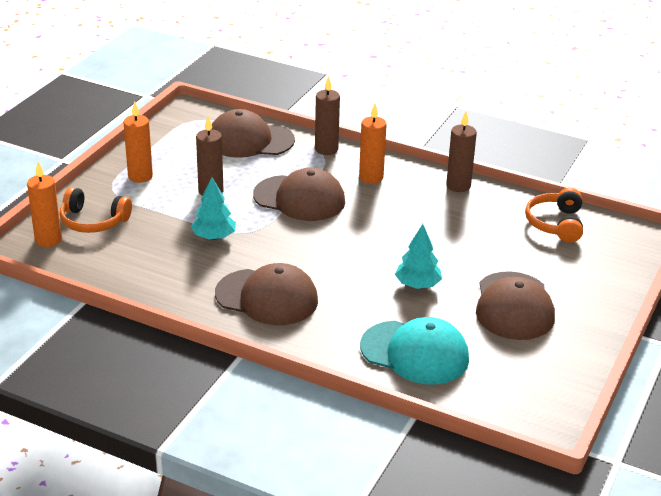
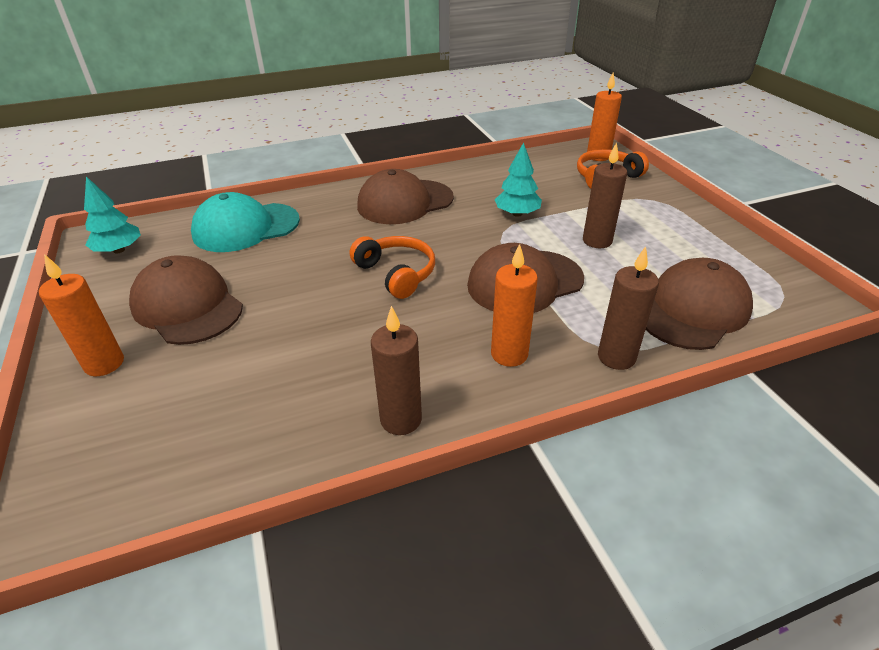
camera: 135 degrees right, 5 degrees up
(140, 176) = (665, 218): orange candle -> orange candle (104, 364)
(417, 285) = (302, 273): turquoise tree -> turquoise tree (119, 250)
(555, 224) = (209, 449): orange headphones -> orange headphones (396, 274)

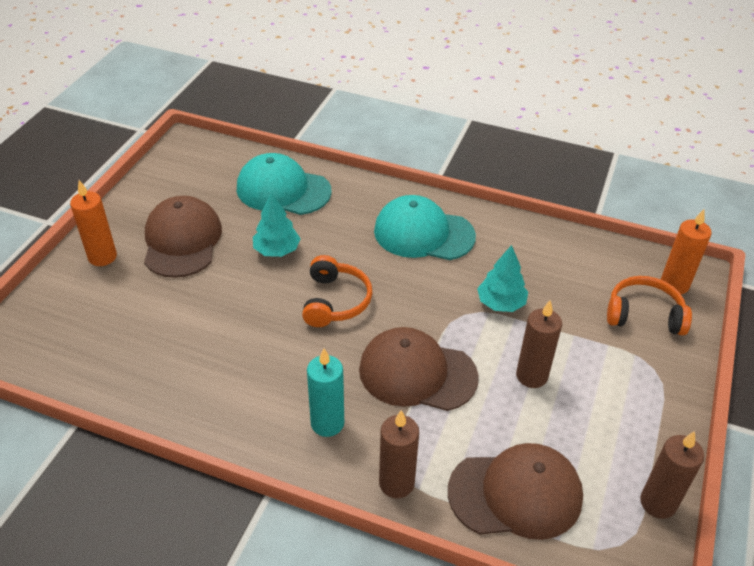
camera: 40 degrees right, 5 degrees up
(119, 250) = (188, 163): turquoise tree -> turquoise tree (277, 250)
(401, 419) = (207, 417): brown candle -> brown candle (658, 503)
(405, 202) = (423, 233): brown cap -> turquoise cap
(509, 354) = (327, 423): orange candle -> turquoise candle

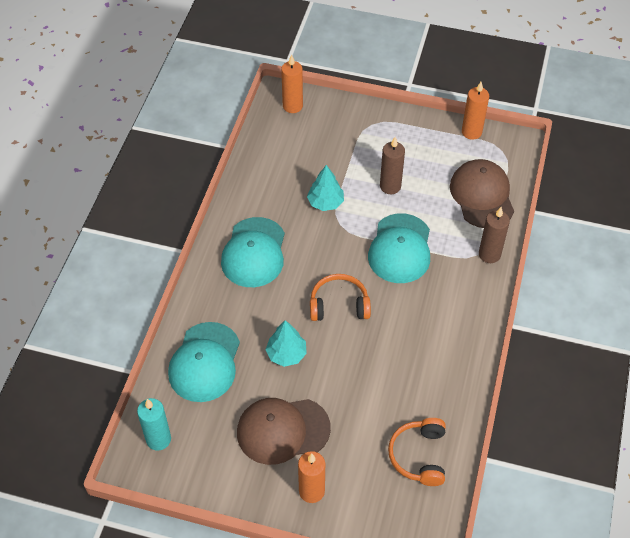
camera: 95 degrees left, 10 degrees up
(327, 423) = (453, 296): turquoise candle -> turquoise candle (158, 439)
(417, 373) = (400, 249): brown cap -> turquoise cap
(644, 315) = (324, 124): orange headphones -> orange headphones (419, 456)
(658, 503) = (471, 132): brown candle -> orange candle

